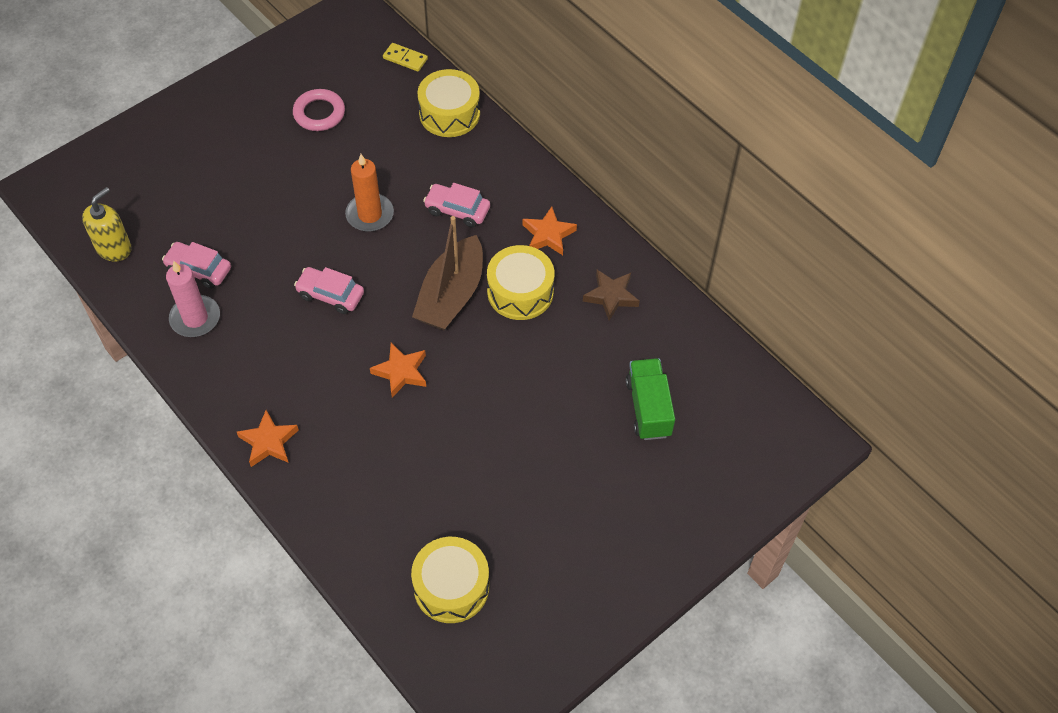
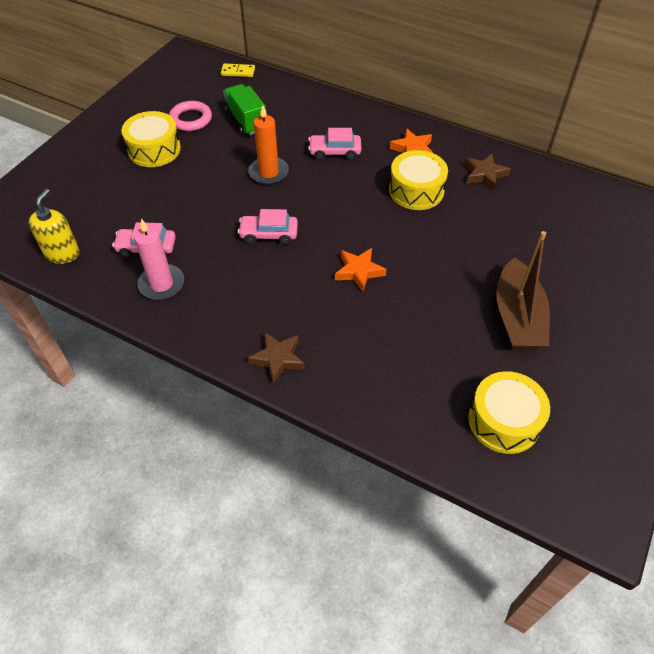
camera: 20 degrees left, 5 degrees down
(268, 442) = (278, 359): orange star -> brown star
(449, 113) = (291, 96): yellow drum -> yellow drum (154, 150)
(451, 295) = (365, 207): brown boat -> brown boat (517, 317)
(648, 408) = (563, 238): green truck -> green truck (246, 121)

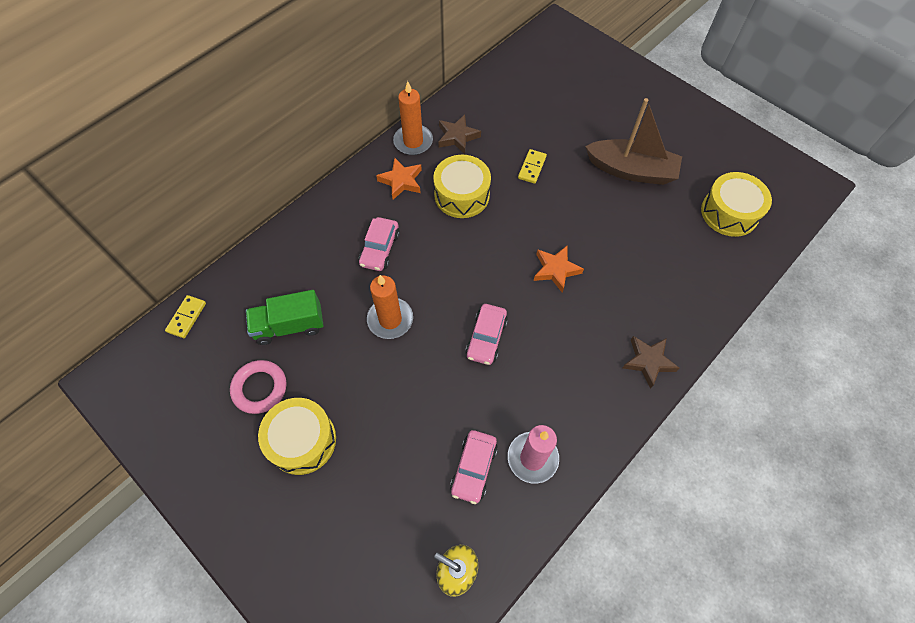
camera: 75 degrees left, 10 degrees up
(461, 147) = (413, 141): none -> orange candle
(476, 234) = (532, 167): none -> yellow domino

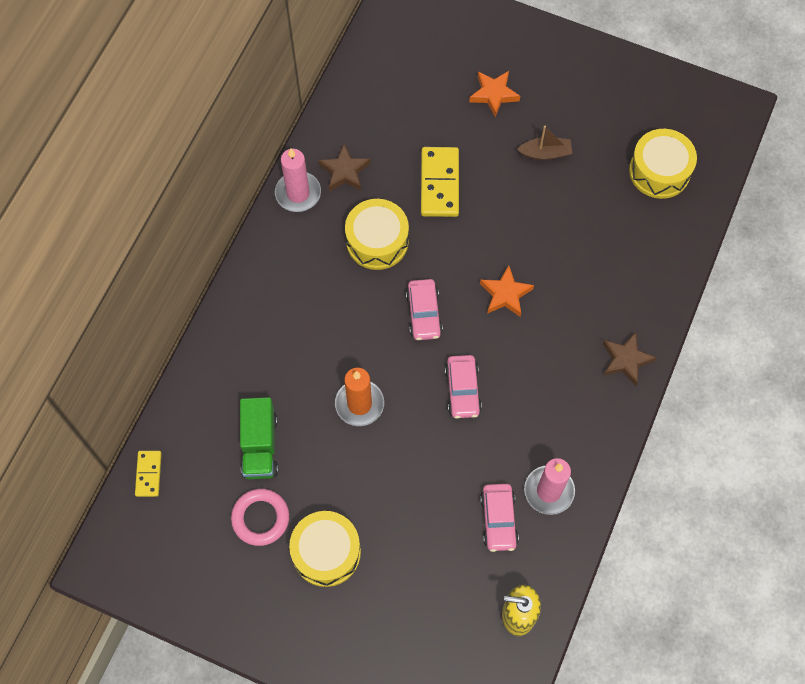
camera: 20 degrees left, 5 degrees up
(289, 326) = (260, 446): green truck -> green truck turned 60 degrees counterclockwise
(380, 249) = (316, 332): pink car -> pink car (423, 314)
(401, 181) = (305, 246): orange star -> orange star (493, 94)
(413, 141) = (298, 193): orange candle -> pink candle
(532, 167) = (439, 183): yellow domino -> yellow domino, size x1.76
(631, 170) = (545, 153): brown boat -> brown boat, size x0.52

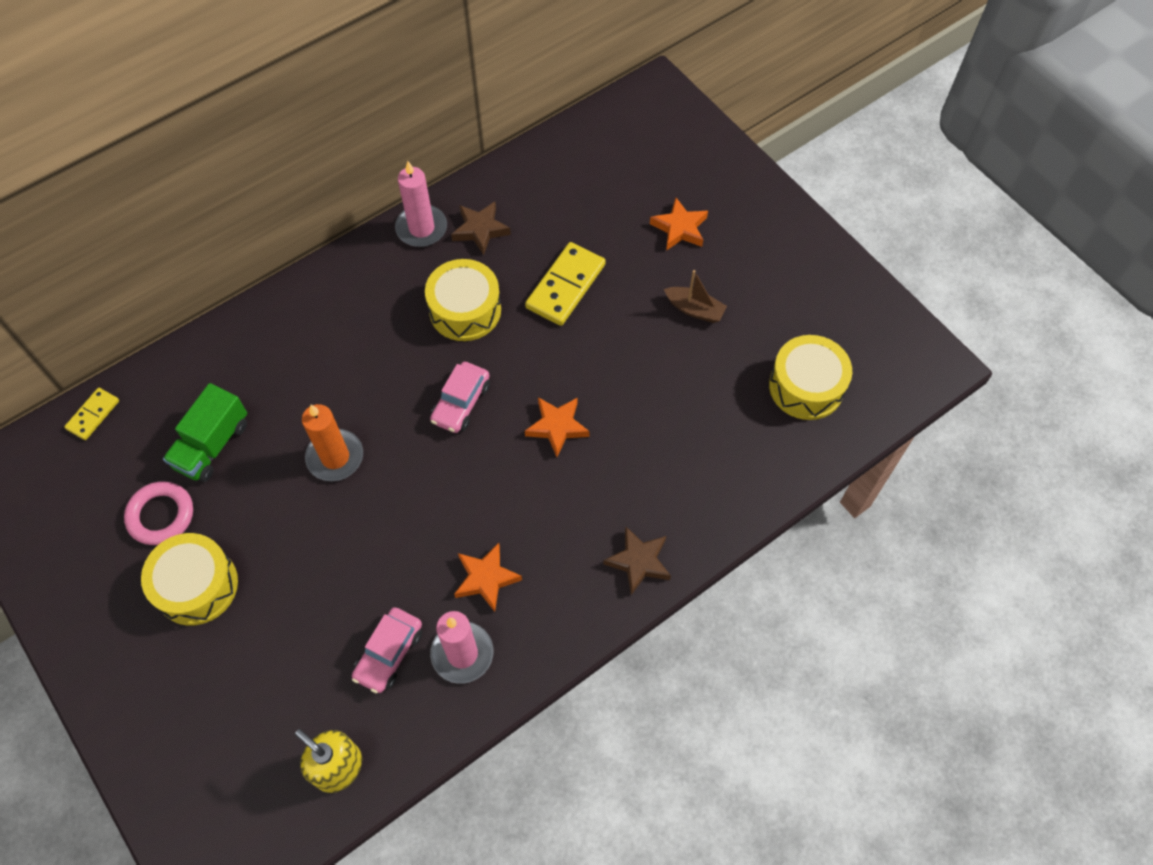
camera: 30 degrees right, 5 degrees down
(462, 390) = (446, 499): pink car -> none
(529, 430) = (486, 578): none -> orange star

